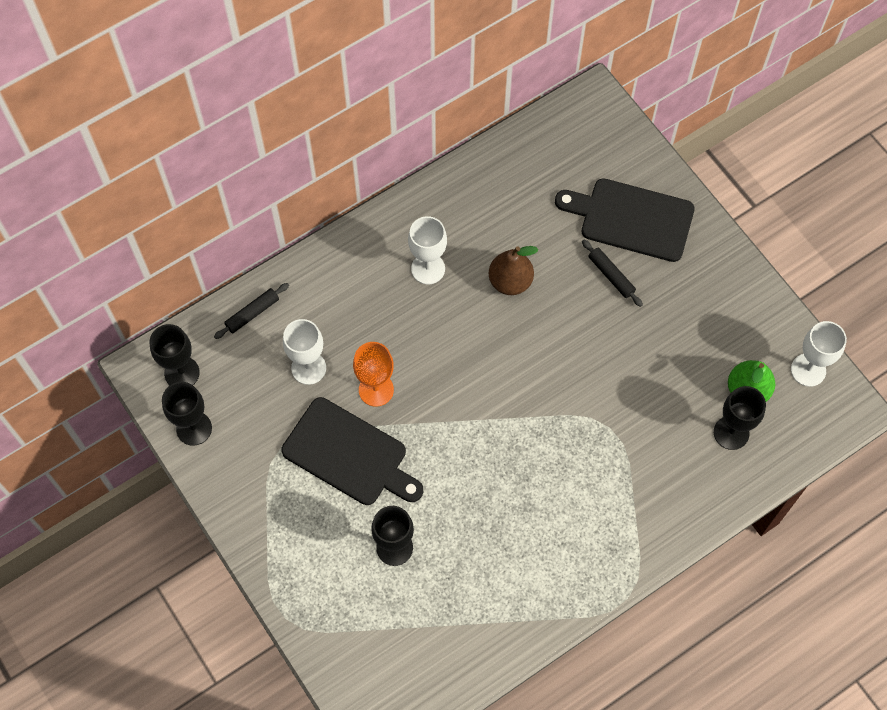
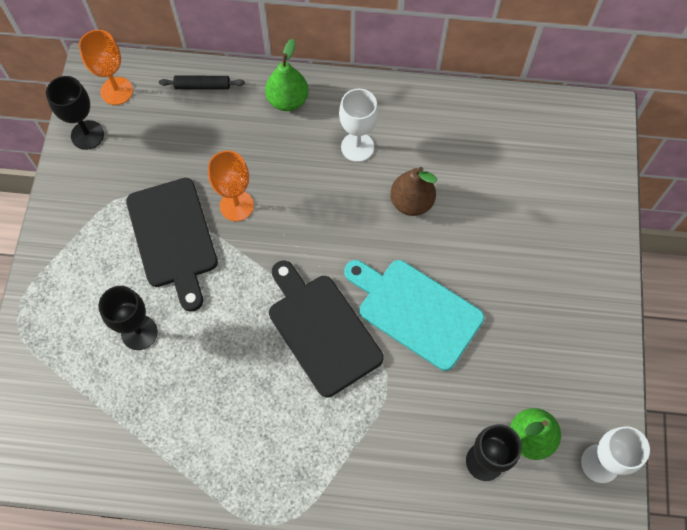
camera: 40 degrees right, 0 degrees up
(182, 373) = (116, 91): black goblet -> orange goblet
(308, 368) = (204, 153): white goblet -> none
(336, 272) = (288, 100): none -> green pear
(588, 363) = (415, 311): none -> turquoise cutting board
(611, 275) = (496, 257): black rolling pin -> none
(631, 219) = (553, 226): black cutting board -> black cutting board (321, 330)

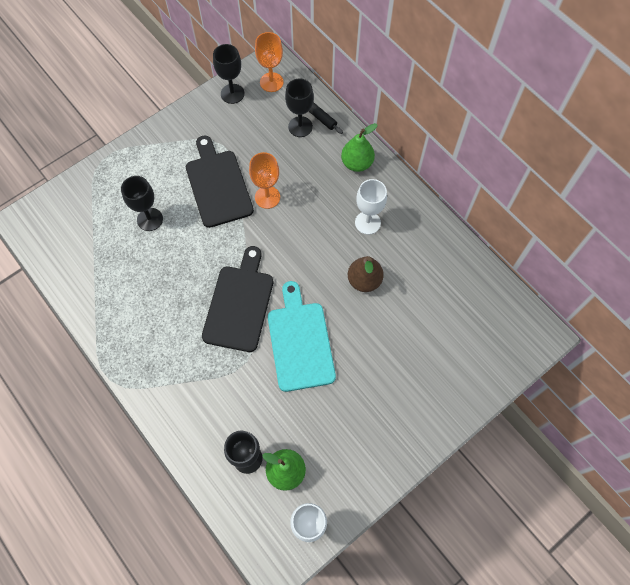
camera: 45 degrees right, 0 degrees up
(173, 237) = (218, 185): black cutting board -> black cutting board turned 135 degrees clockwise
(194, 111) = (300, 127): none -> black goblet

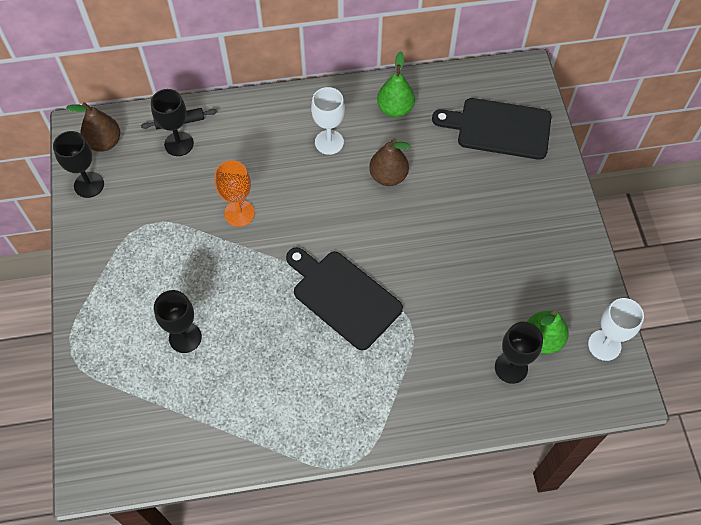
camera: 60 degrees left, 5 degrees down
(218, 185) = (191, 252): black cutting board -> black cutting board (499, 128)
(271, 82) = (104, 142): orange goblet -> brown pear
(300, 342) = (418, 262): turquoise cutting board -> none
(357, 163) = (258, 117): green pear -> green pear (395, 109)

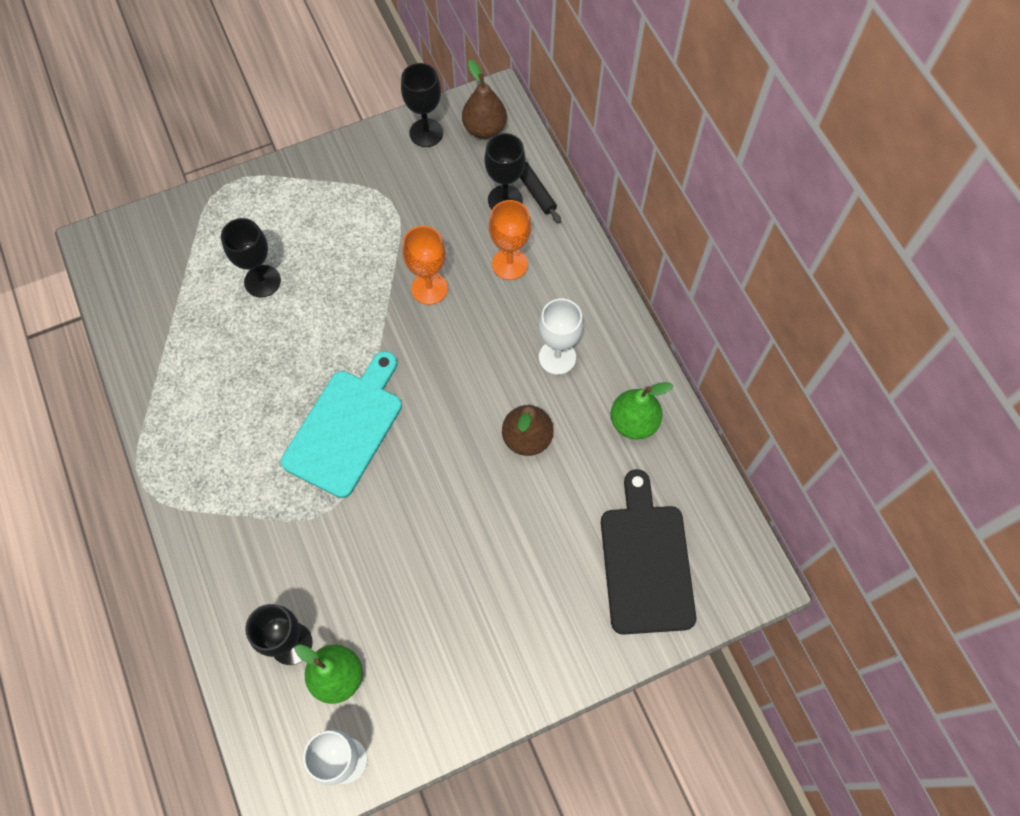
camera: 75 degrees right, 5 degrees up
(238, 154) = (509, 264): none -> orange goblet
(343, 297) = (345, 428): black cutting board -> turquoise cutting board

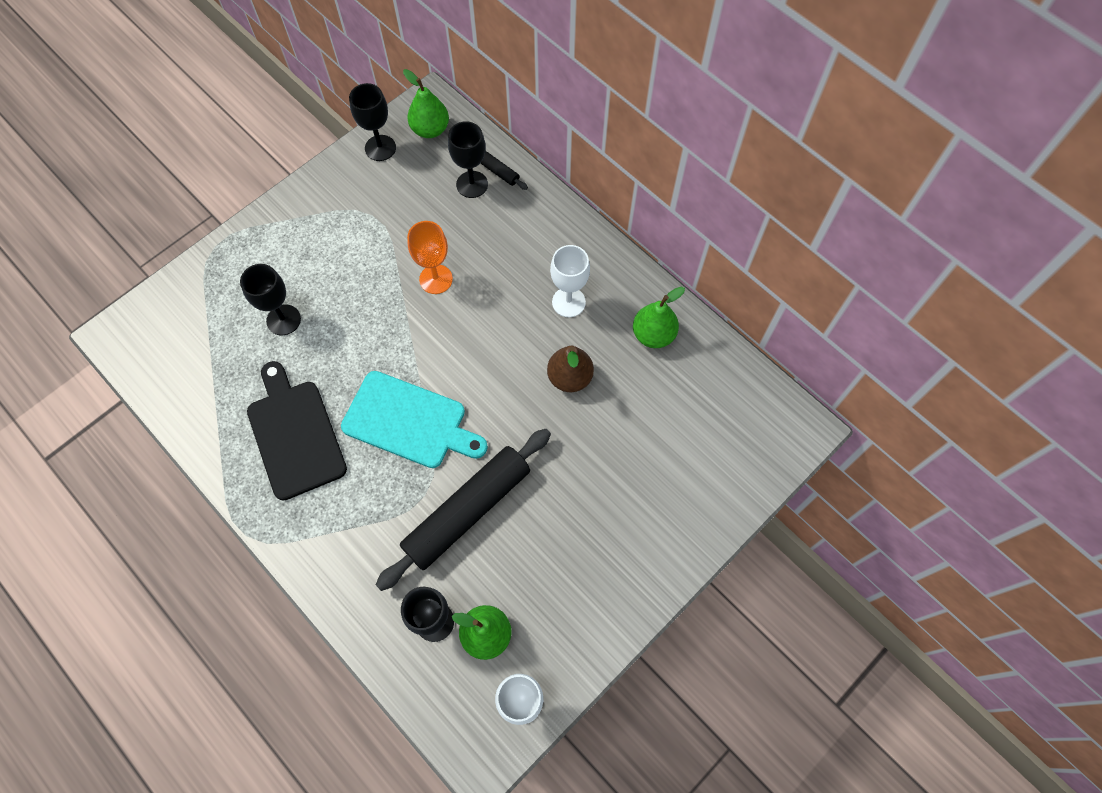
camera: 20 degrees left, 0 degrees up
(345, 428) = (409, 421): turquoise cutting board -> turquoise cutting board turned 105 degrees clockwise
(368, 541) = (468, 511): none -> black rolling pin
(484, 129) = (430, 129): brown pear -> green pear
(509, 264) = (497, 237): orange goblet -> none
(645, 562) = (708, 445): black cutting board -> black cutting board (294, 434)

